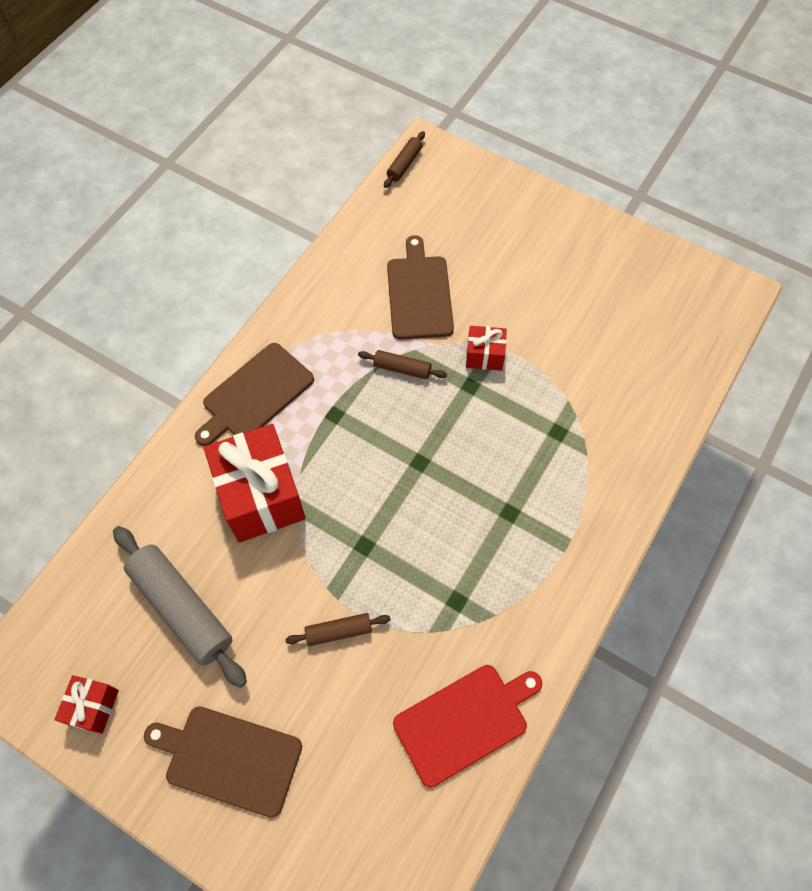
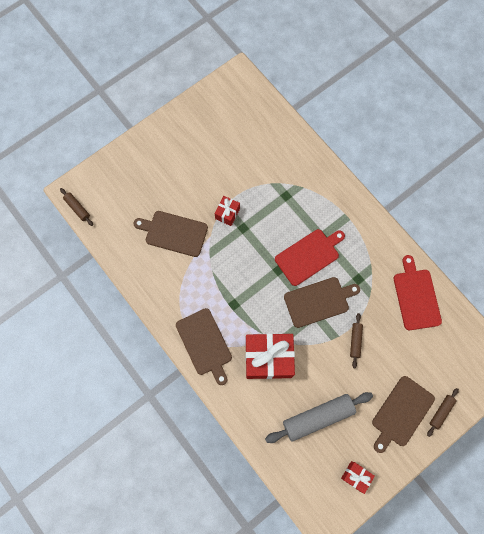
camera: 70 degrees left, 10 degrees up
(389, 545) = (318, 301): none -> brown cutting board
(402, 368) = (219, 259): brown rolling pin -> brown rolling pin (441, 412)
(465, 503) = (309, 256): none -> red cutting board

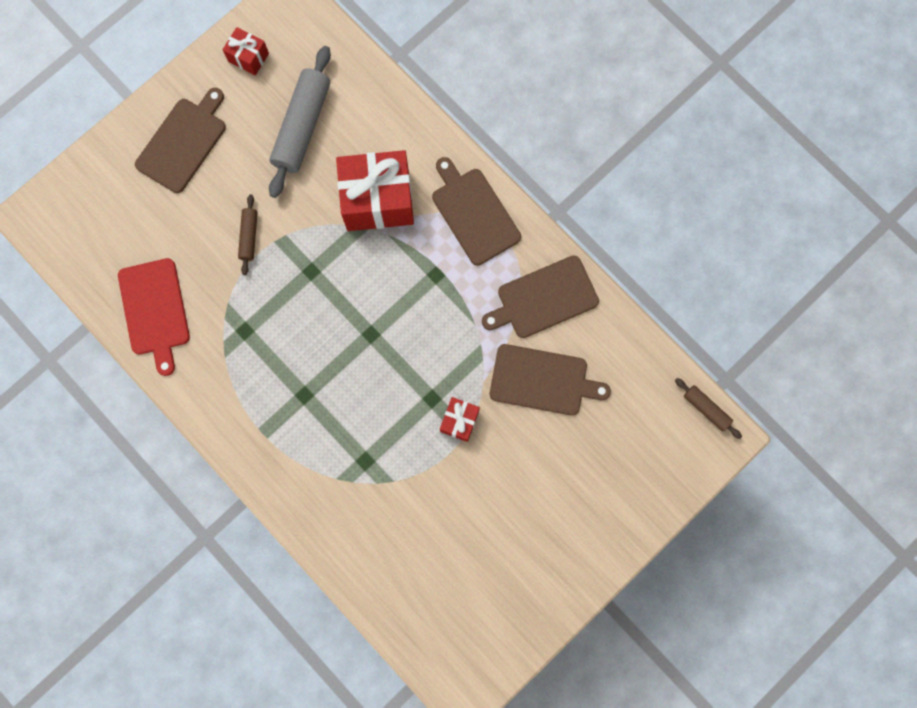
camera: 175 degrees right, 5 degrees up
(309, 256) = (323, 361): red cutting board -> none
(318, 301) = (305, 291): brown cutting board -> brown cutting board (544, 298)
(318, 417) = (302, 127): grey rolling pin -> grey rolling pin turned 45 degrees counterclockwise
(441, 412) = (126, 148): brown rolling pin -> none

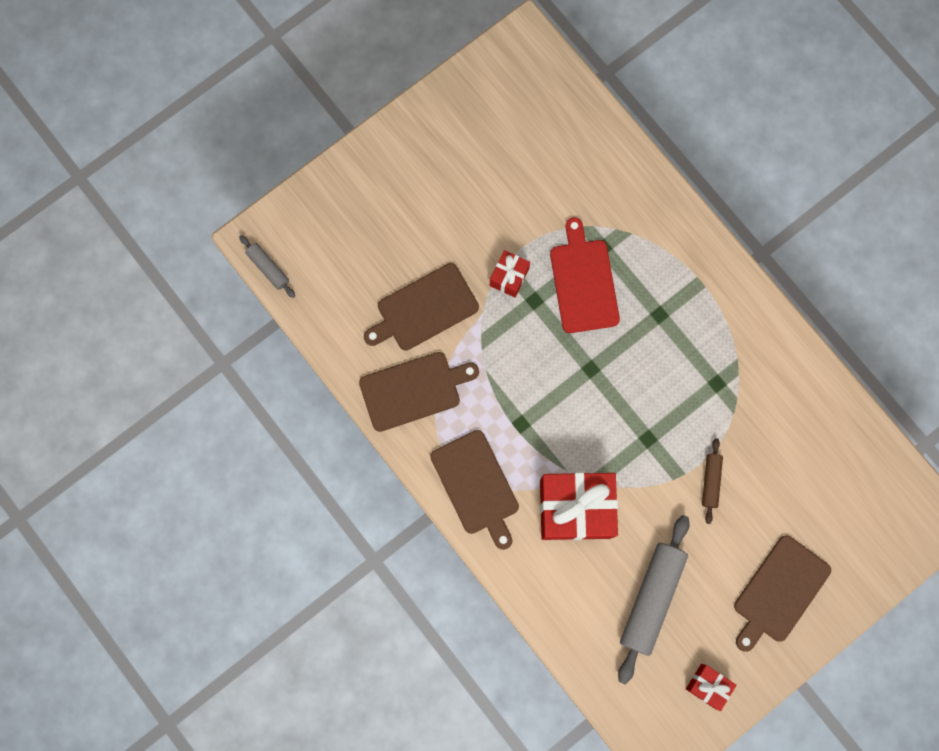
camera: 175 degrees left, 0 degrees up
(155, 311) = (807, 411): red cutting board -> red cutting board (583, 282)
(542, 380) = (424, 309): brown cutting board -> brown cutting board turned 45 degrees counterclockwise
(706, 409) = (268, 268): brown rolling pin -> grey rolling pin

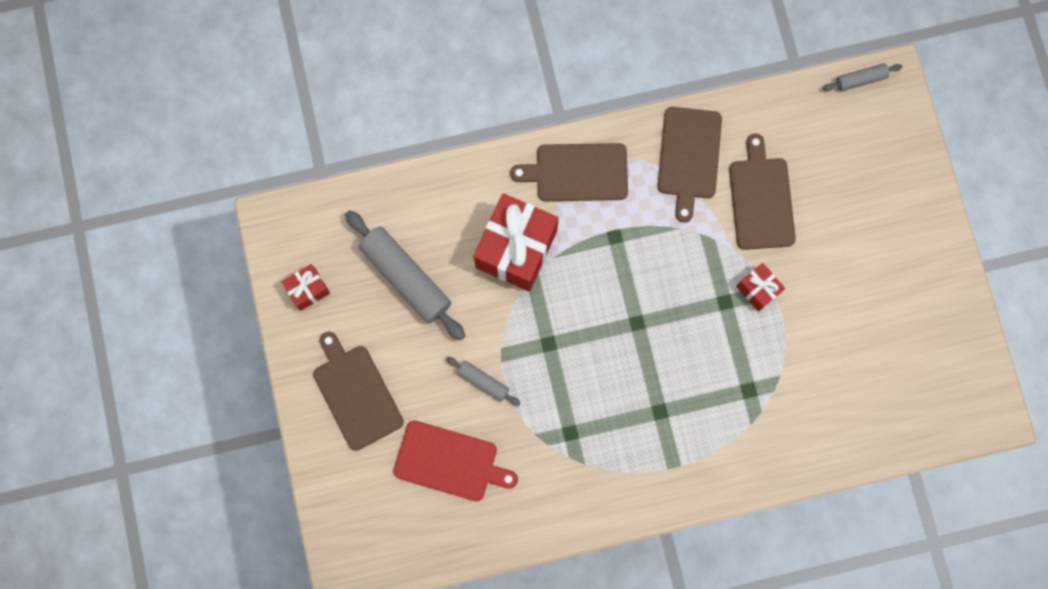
camera: 115 degrees right, 0 degrees up
(583, 282) = (723, 356): red cutting board -> red cutting board (450, 462)
(711, 481) = (483, 382): brown rolling pin -> grey rolling pin

